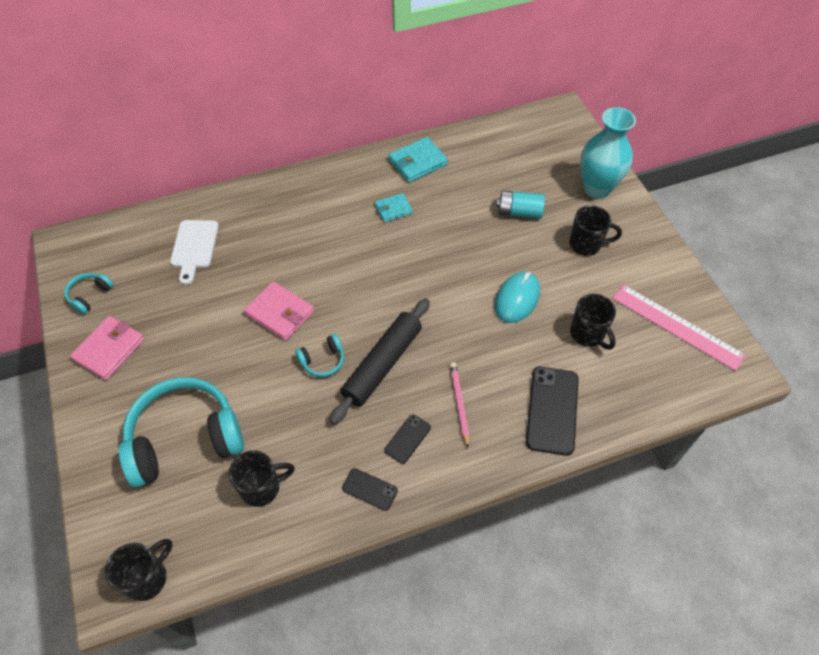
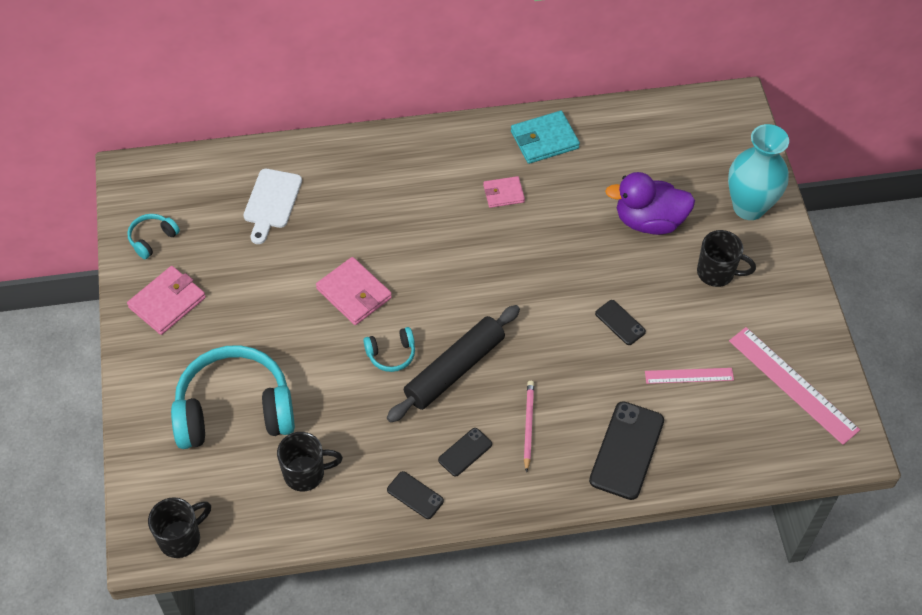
camera: 10 degrees right, 0 degrees up
(393, 209) = (503, 194): turquoise wallet -> pink wallet
(517, 299) = (620, 322): turquoise mouse -> black phone
(519, 212) = (649, 221): turquoise battery -> purple duck
(588, 334) = (689, 376): black mug -> pink ruler

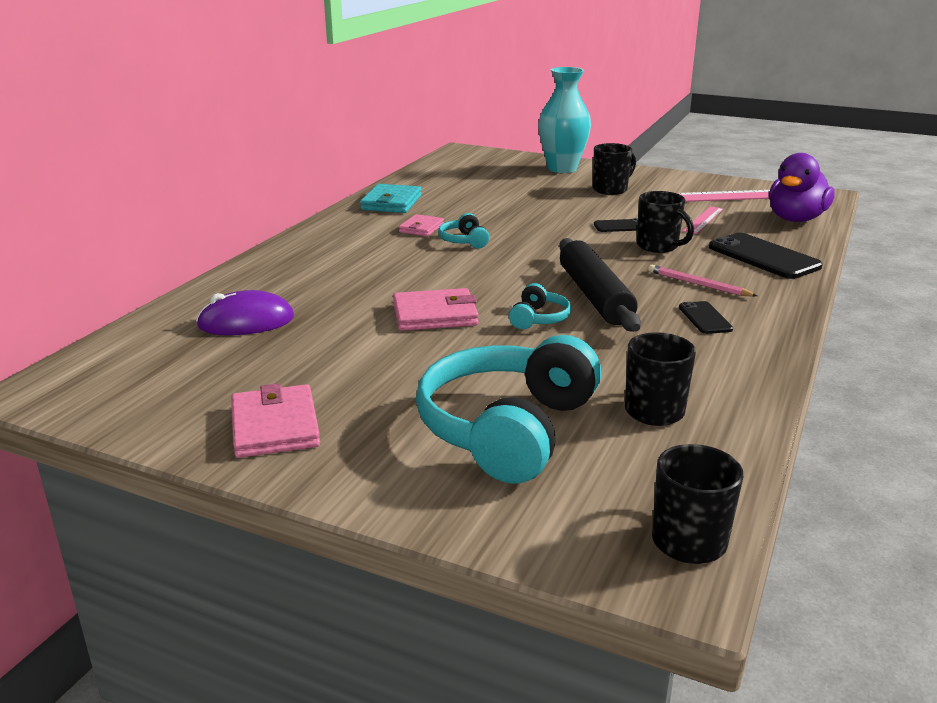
camera: 55 degrees left, 30 degrees down
(152, 239) = (161, 407): turquoise headphones -> turquoise headphones (464, 241)
(271, 202) = (246, 322): white cutting board -> purple mouse
(415, 495) = (741, 356): black phone -> none
(591, 368) = (658, 246): none -> black mug
(649, 221) = (530, 194): purple duck -> purple duck (795, 219)

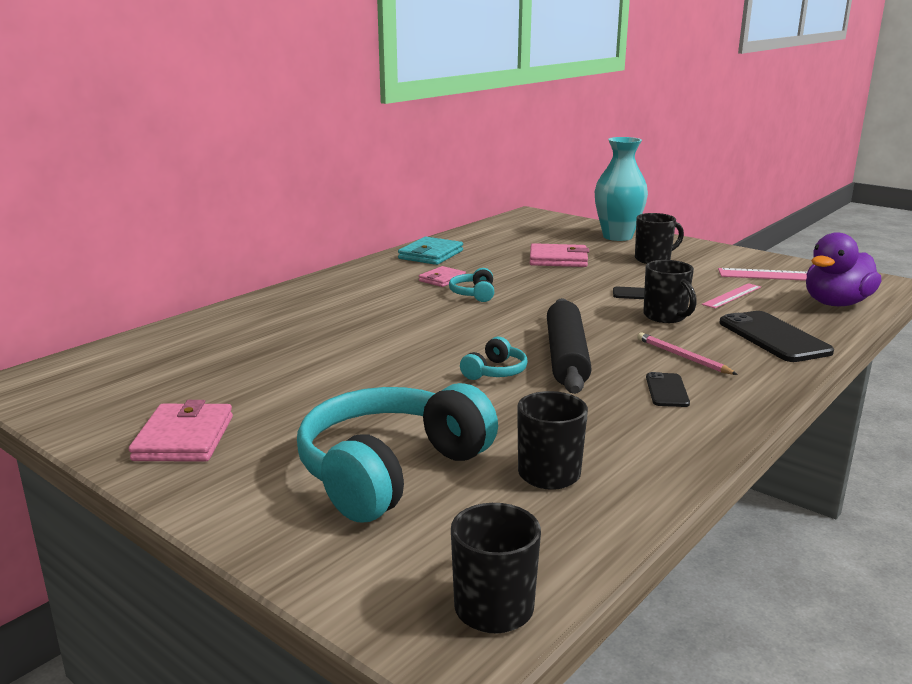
camera: 15 degrees right, 5 degrees down
(246, 322) = (227, 345): purple mouse -> none
(435, 315) = (398, 357): pink wallet -> pink wallet (558, 259)

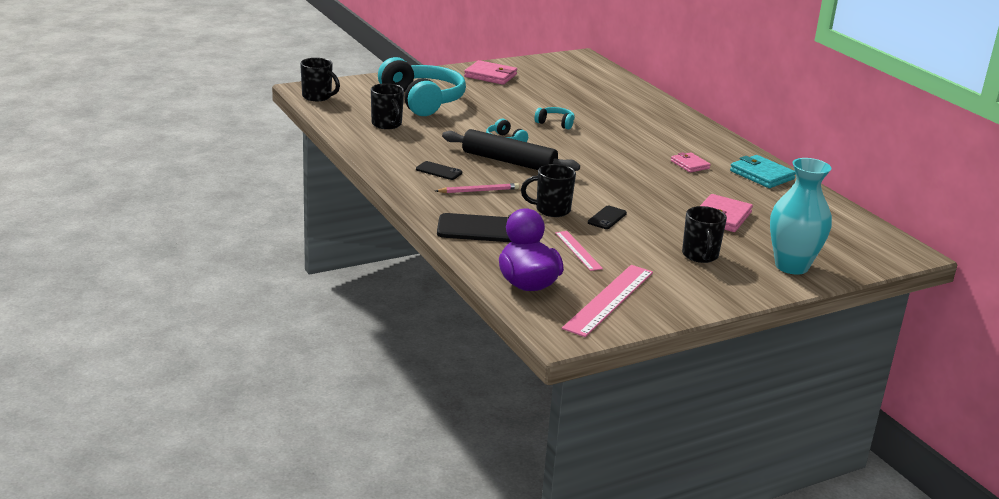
camera: 110 degrees right, 5 degrees up
(474, 294) = (647, 166): turquoise headphones -> turquoise headphones (555, 123)

